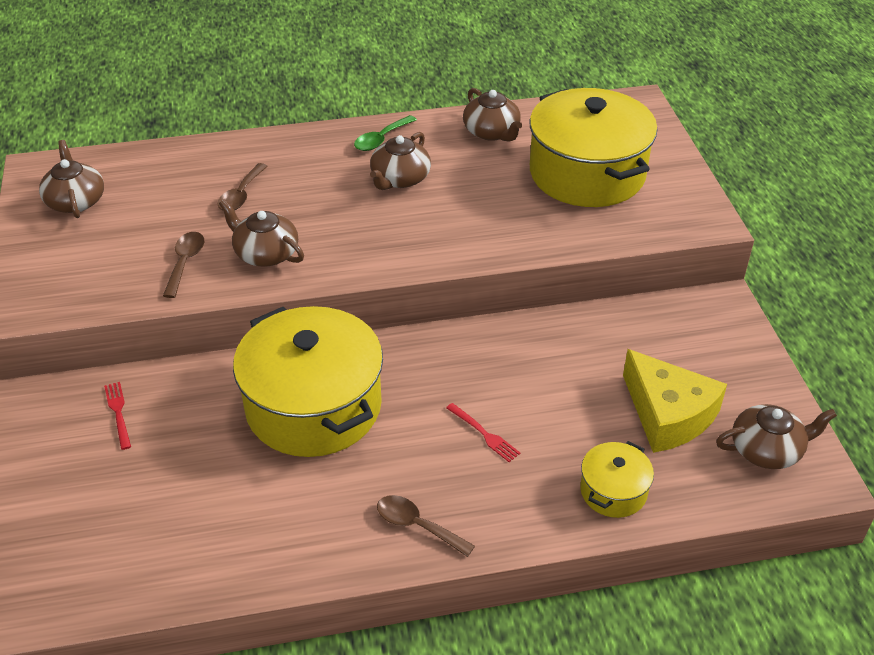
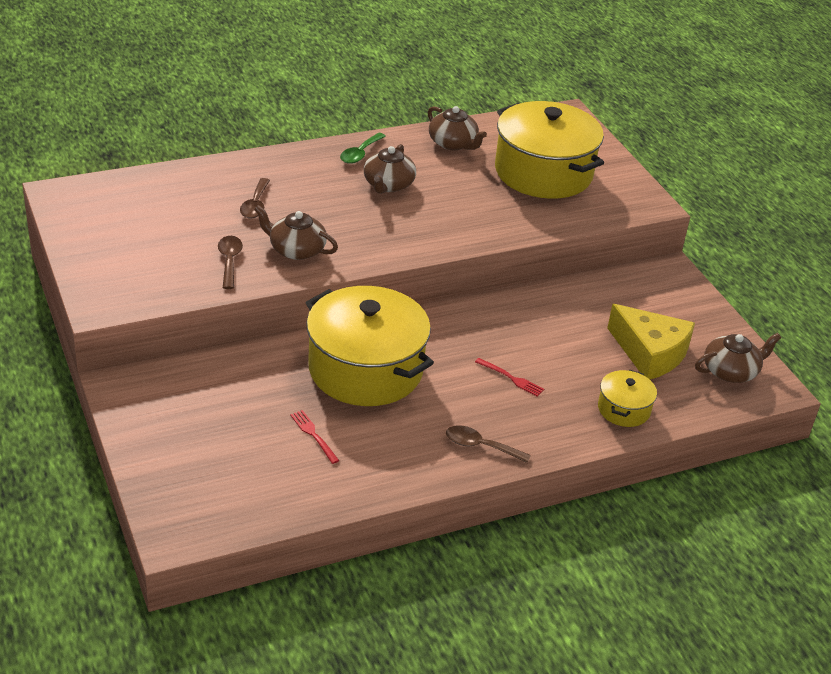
camera: 15 degrees left, 5 degrees down
(76, 201) = (108, 218): brown teapot -> none
(118, 412) = (200, 387): red fork -> red fork (313, 435)

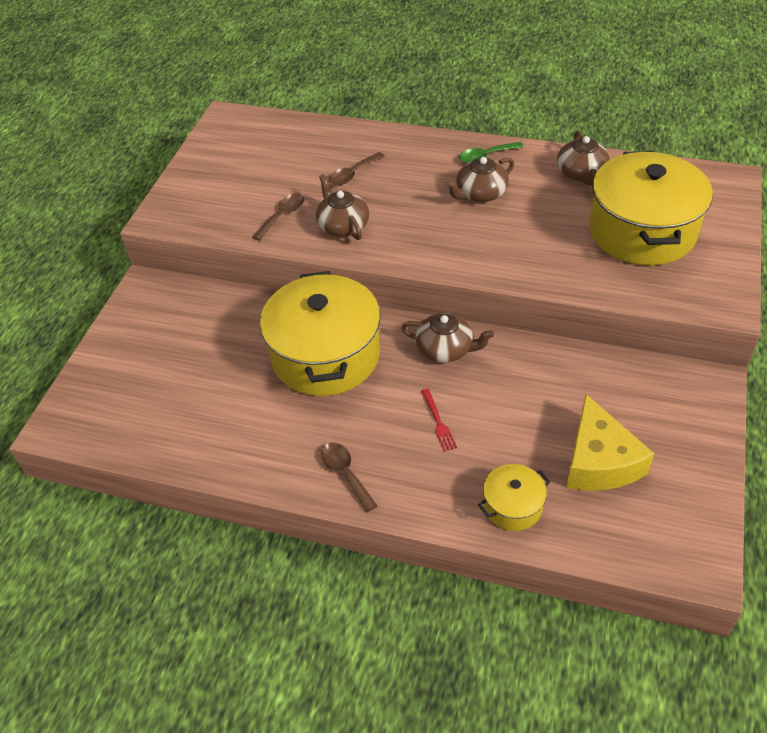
camera: 45 degrees right, 10 degrees up
(313, 435) = (229, 394): red fork -> none
(731, 371) = (669, 523): brown teapot -> brown teapot (445, 349)

